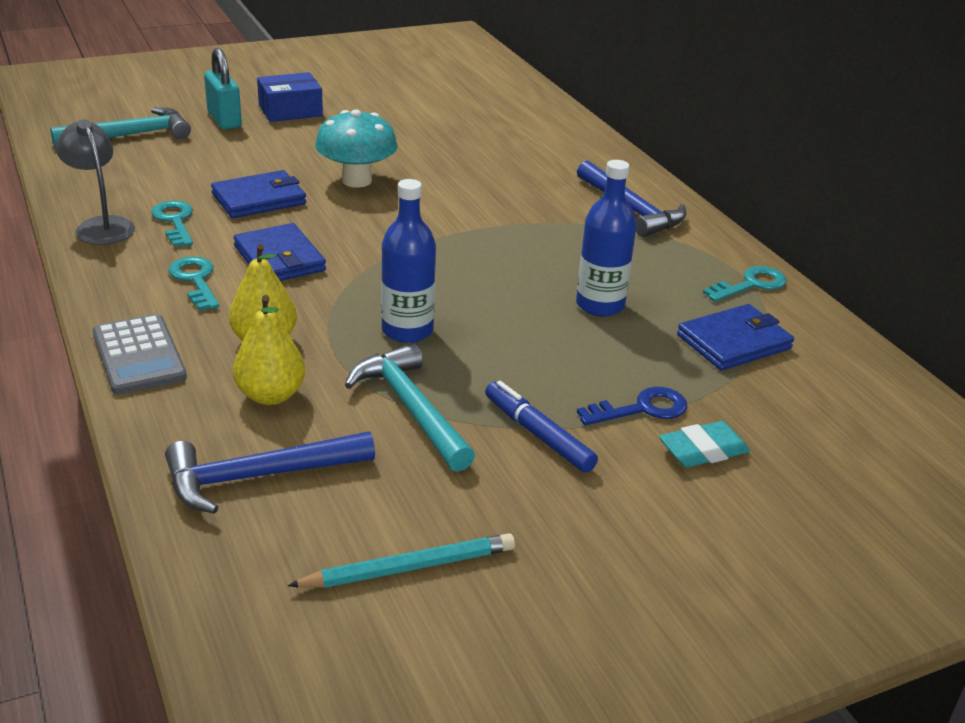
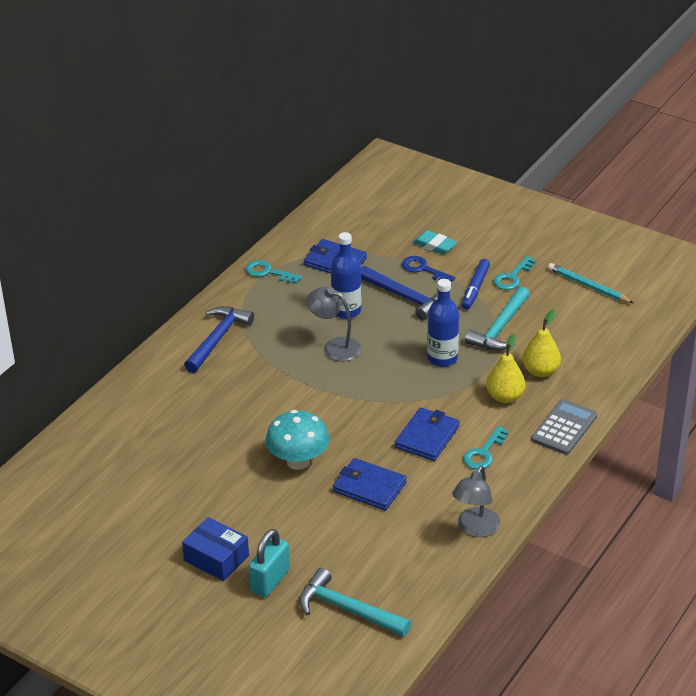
camera: 120 degrees left, 5 degrees up
(175, 221) = (435, 503): turquoise key -> turquoise key (512, 277)
(258, 477) = (591, 344): blue hammer -> blue hammer (405, 297)
(528, 268) = (334, 347): none -> grey lamp

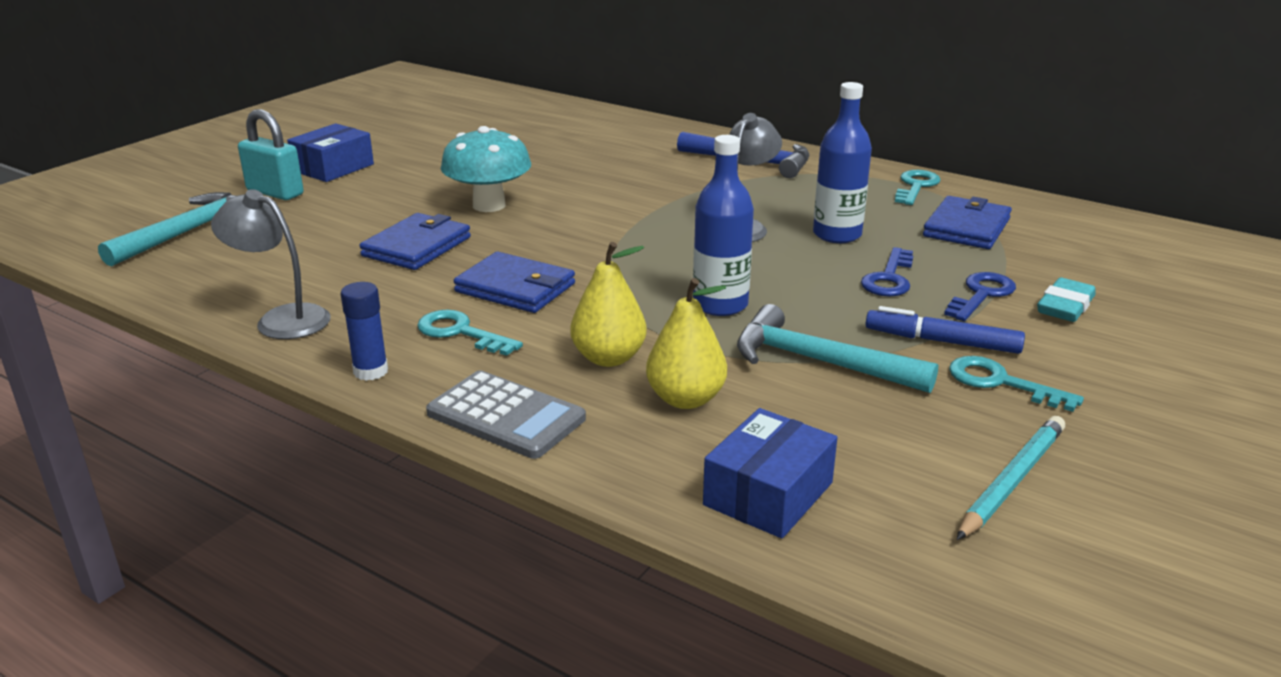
camera: 90 degrees right, 10 degrees down
(405, 297) = (889, 278): blue hammer -> blue key
(529, 481) = (370, 371): none -> blue glue stick
(609, 349) = (768, 494): none -> blue box

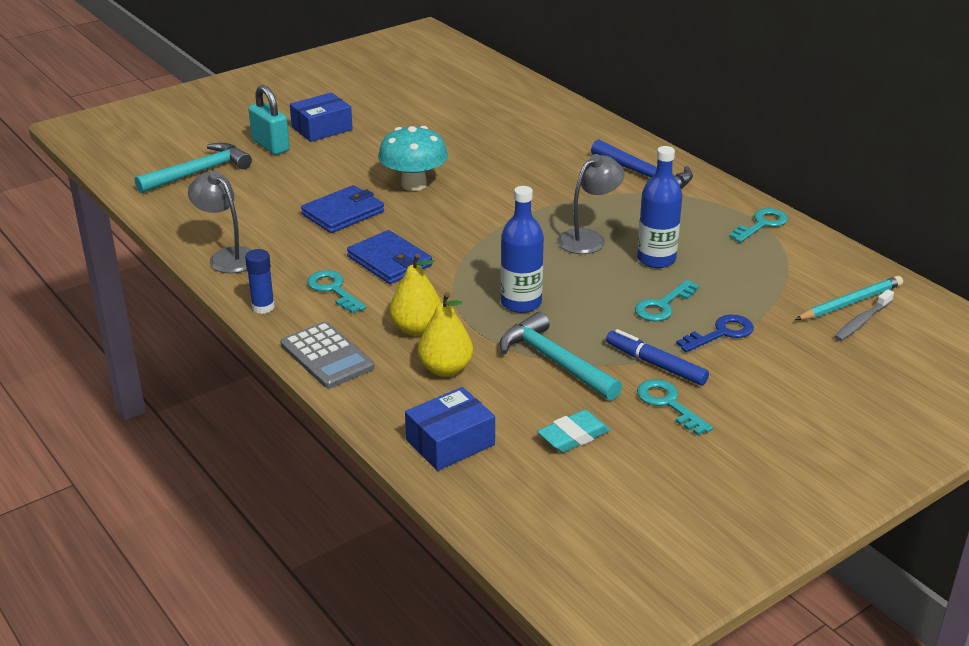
camera: 20 degrees right, 5 degrees up
(889, 278) = (663, 305): blue key -> turquoise key
(967, 227) = (767, 272): blue wallet -> none
(1012, 480) = (610, 470): turquoise pencil -> turquoise pencil (850, 302)
(1065, 306) = (776, 356): turquoise eraser -> turquoise eraser (573, 436)
(1113, 257) = (862, 321): none -> grey toothbrush

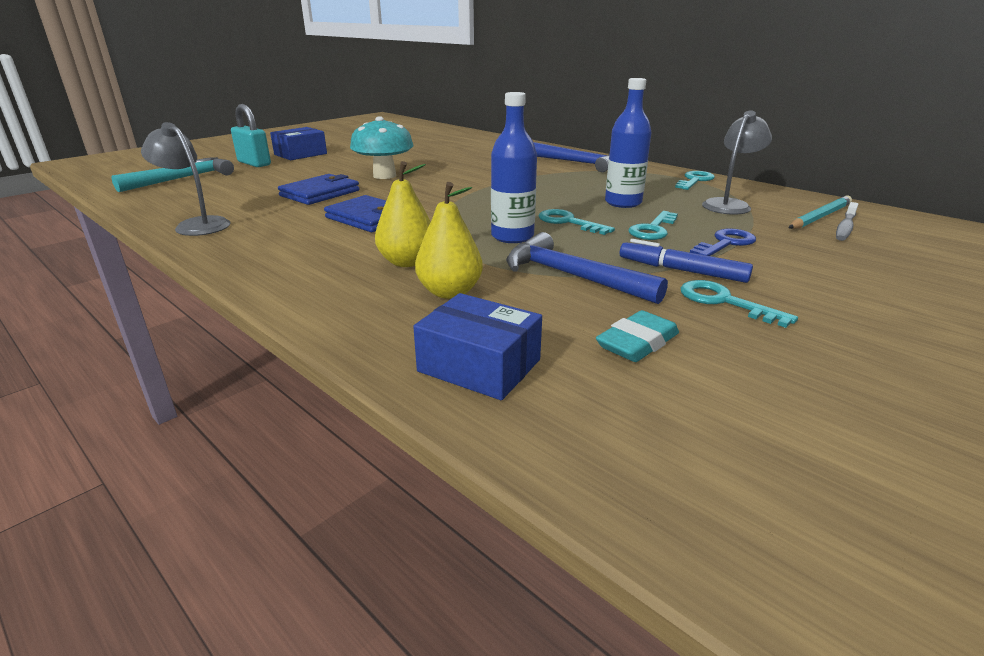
camera: 10 degrees left, 5 degrees down
(263, 307) = (229, 257): blue glue stick -> none
(327, 356) = (303, 292): grey calculator -> none
(333, 290) = (311, 240): turquoise key -> turquoise key (568, 222)
(450, 442) = (479, 365): blue box -> blue box turned 75 degrees clockwise
(554, 361) = (572, 276): turquoise hammer -> blue hammer
(588, 238) = (554, 195): grey lamp -> grey lamp (729, 205)

